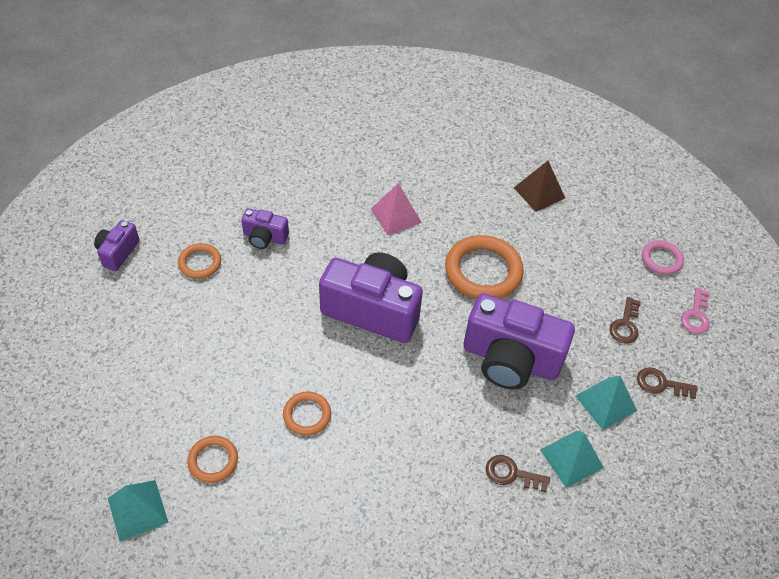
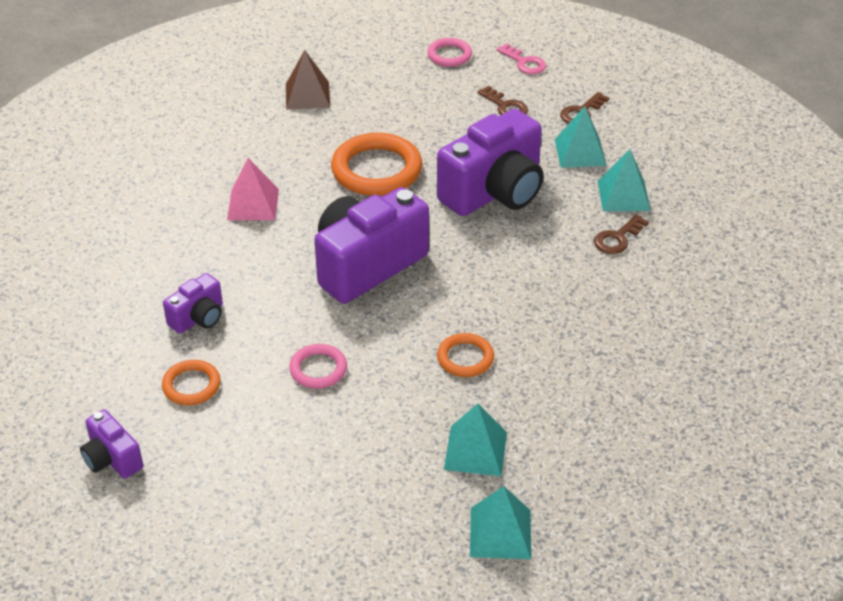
camera: 60 degrees left, 10 degrees down
(213, 460) = (475, 451): orange ring -> turquoise pyramid
(249, 327) = (318, 369): none -> pink ring

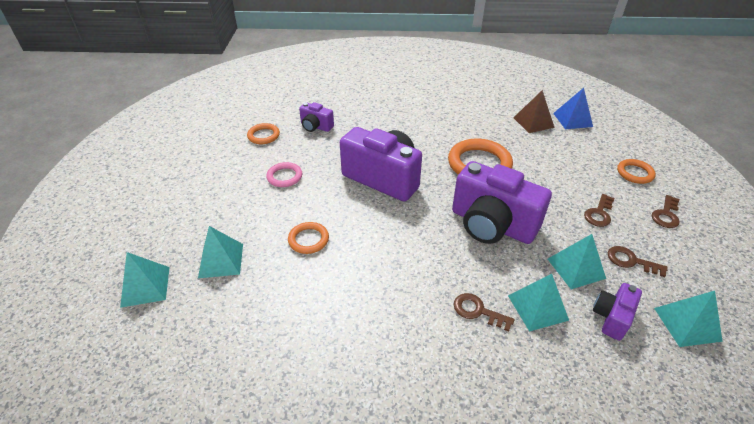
camera: 75 degrees right, 0 degrees up
(112, 459) = (209, 124): purple camera -> purple camera (611, 317)
(253, 204) = (417, 124): pink pyramid -> none
(319, 61) = (572, 120): none -> blue pyramid
(449, 55) = (635, 173): pink ring -> orange ring
(524, 62) = (666, 215): pink key -> brown key
(665, 111) = (687, 324): none -> turquoise pyramid

